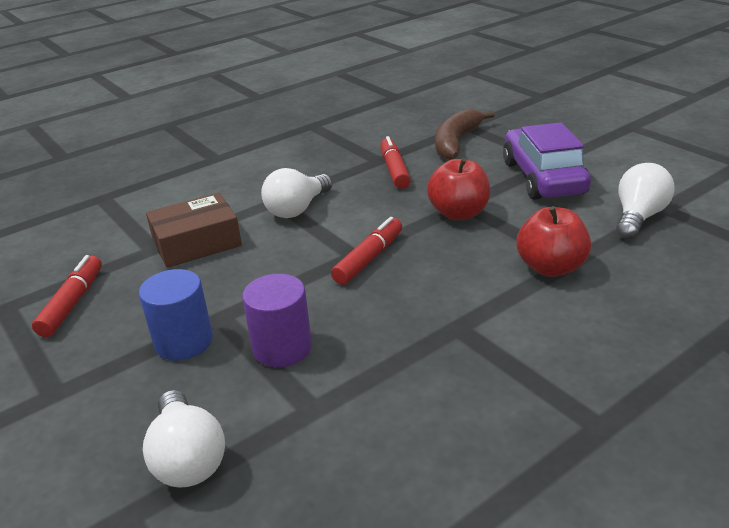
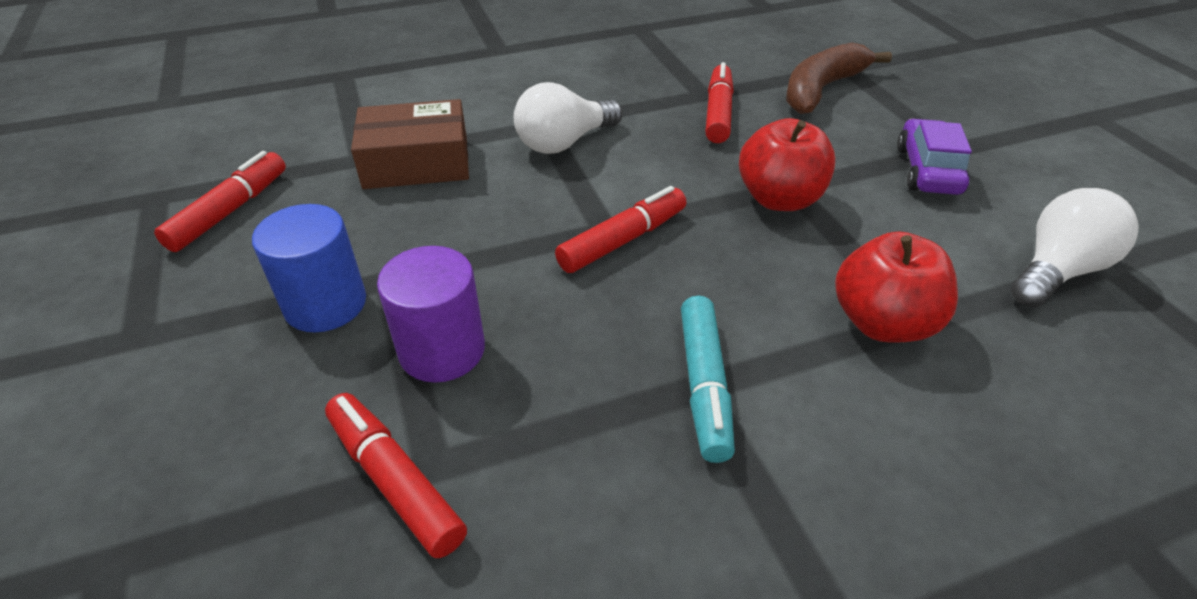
camera: 15 degrees right, 10 degrees up
(188, 458) = (233, 492): white light bulb -> none
(293, 423) = (395, 480): none -> red marker
(460, 325) = (704, 385): none -> turquoise marker
(543, 178) = (927, 170): purple car -> purple car, size x0.61

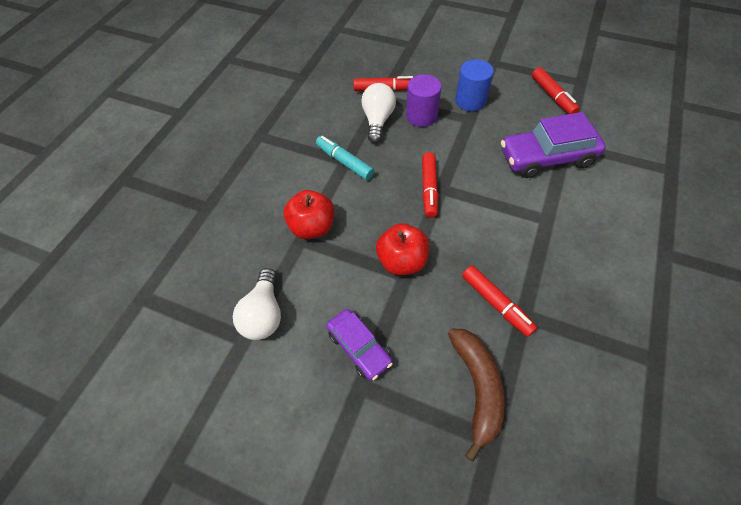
camera: 135 degrees right, 15 degrees up
(416, 162) = (546, 158): brown box -> purple car
(564, 143) = (521, 216): white light bulb -> white light bulb (378, 120)

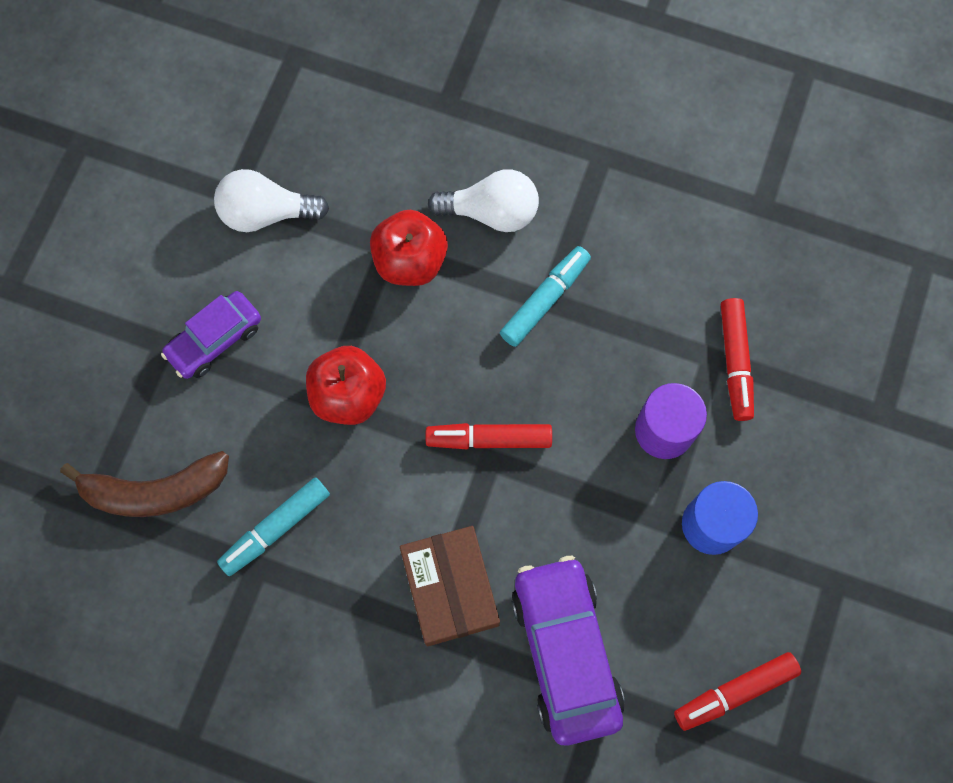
camera: 85 degrees right, 15 degrees up
(378, 120) = (648, 351): white light bulb -> white light bulb (491, 212)
(496, 303) = (276, 528): red marker -> turquoise marker
(521, 208) = (450, 588): none -> brown box

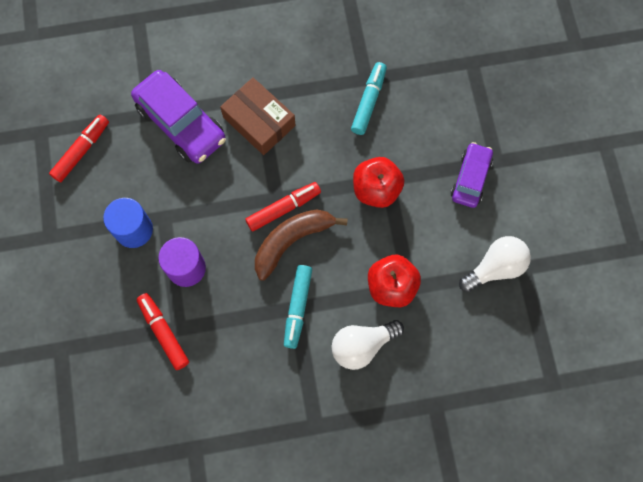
camera: 150 degrees right, 0 degrees up
(155, 491) = (444, 86): brown banana -> brown banana (292, 241)

